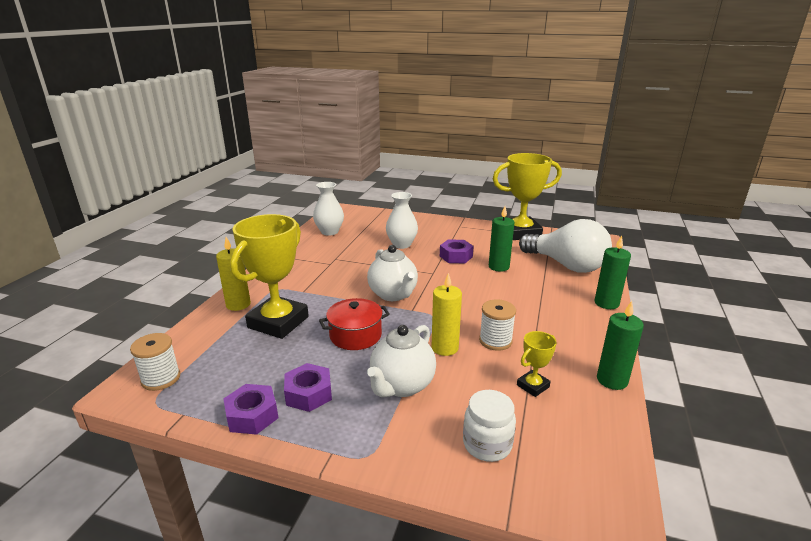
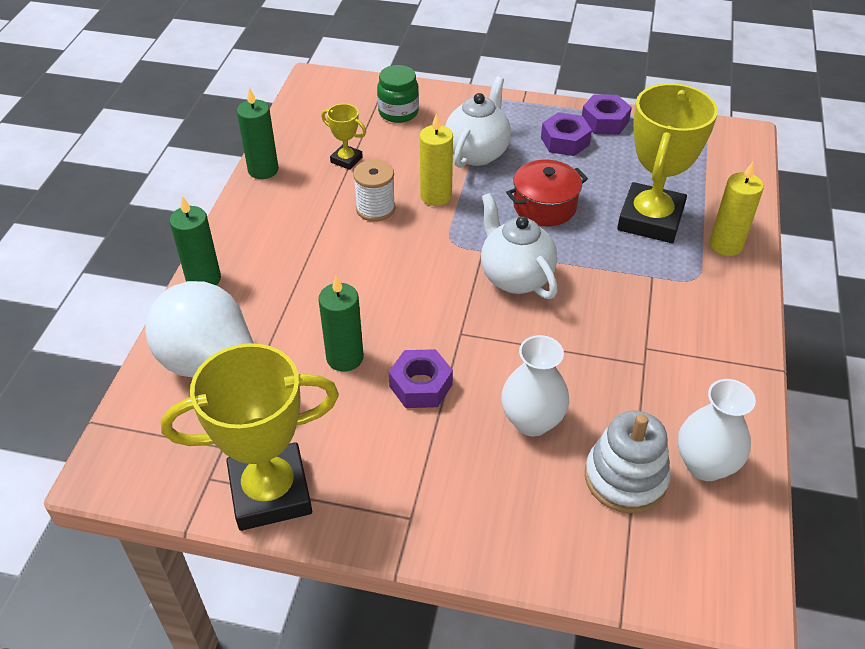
camera: 175 degrees right, 20 degrees up
(161, 378) = (720, 146): white spool -> none
(366, 230) = (625, 478): none -> white stacking toy
(487, 444) = (398, 112): white jar -> green jar
(533, 386) = (346, 160): yellow trophy -> yellow trophy turned 75 degrees clockwise

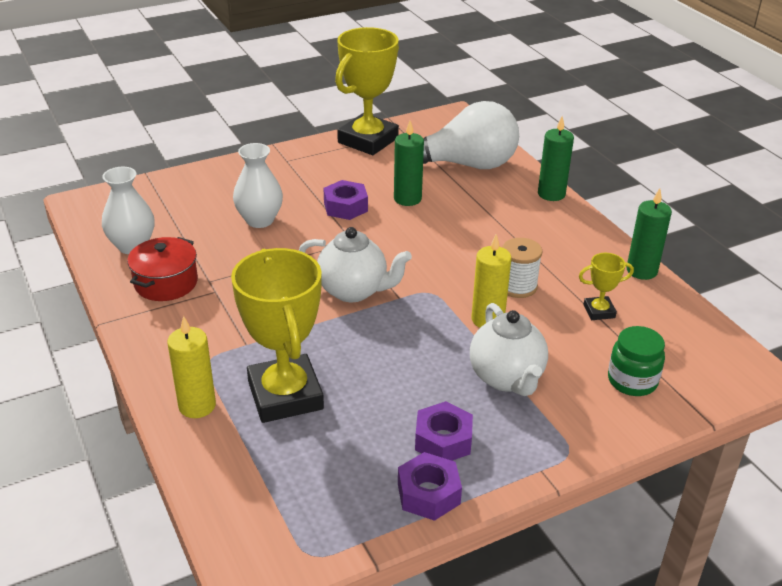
camera: 140 degrees right, 10 degrees down
(544, 206) = (390, 358): red pot -> red pot (166, 283)
(625, 478) = (180, 220): white stacking toy -> none

